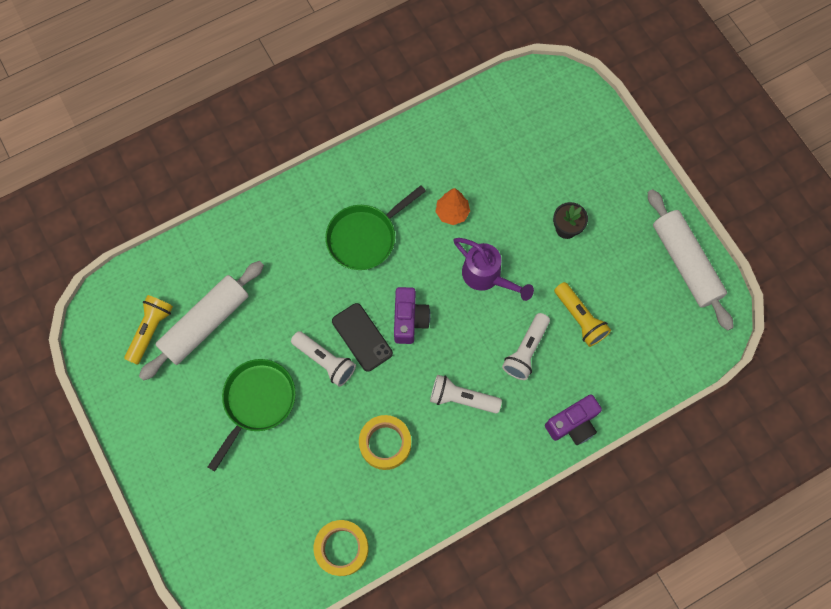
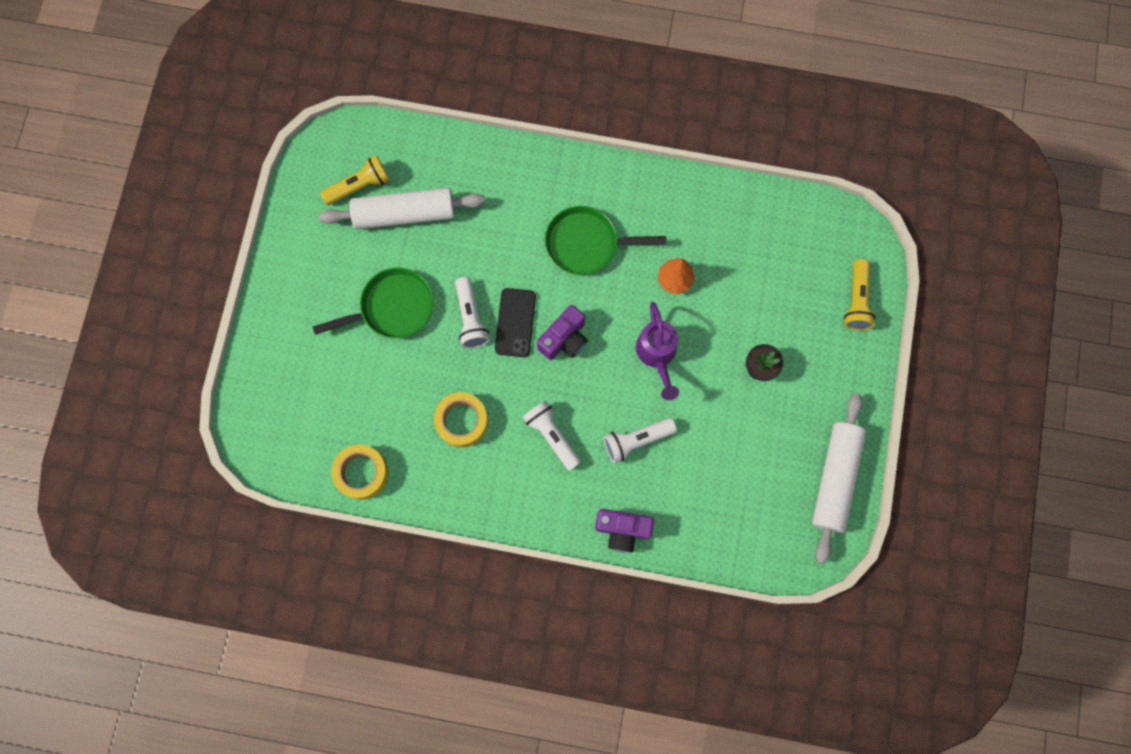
camera: 40 degrees right, 5 degrees up
(580, 318) = (704, 451): yellow flashlight -> yellow flashlight (857, 300)

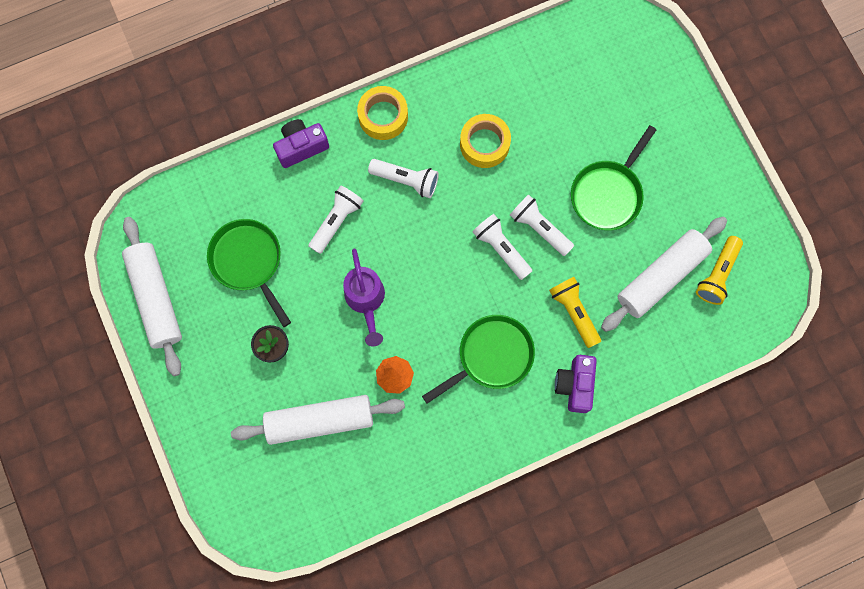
camera: 145 degrees right, 0 degrees up
(362, 473) = (531, 56): yellow tape -> yellow tape (383, 116)
(515, 322) = (501, 249): black phone -> white flashlight
(564, 339) = (451, 263): purple camera -> purple camera (575, 385)
(657, 355) = (366, 301): purple watering can -> purple watering can turned 150 degrees counterclockwise
(735, 456) = (248, 262): none -> green pan
(758, 285) = (320, 420): none -> white rolling pin
(857, 300) = (225, 466): yellow flashlight -> yellow flashlight (574, 312)

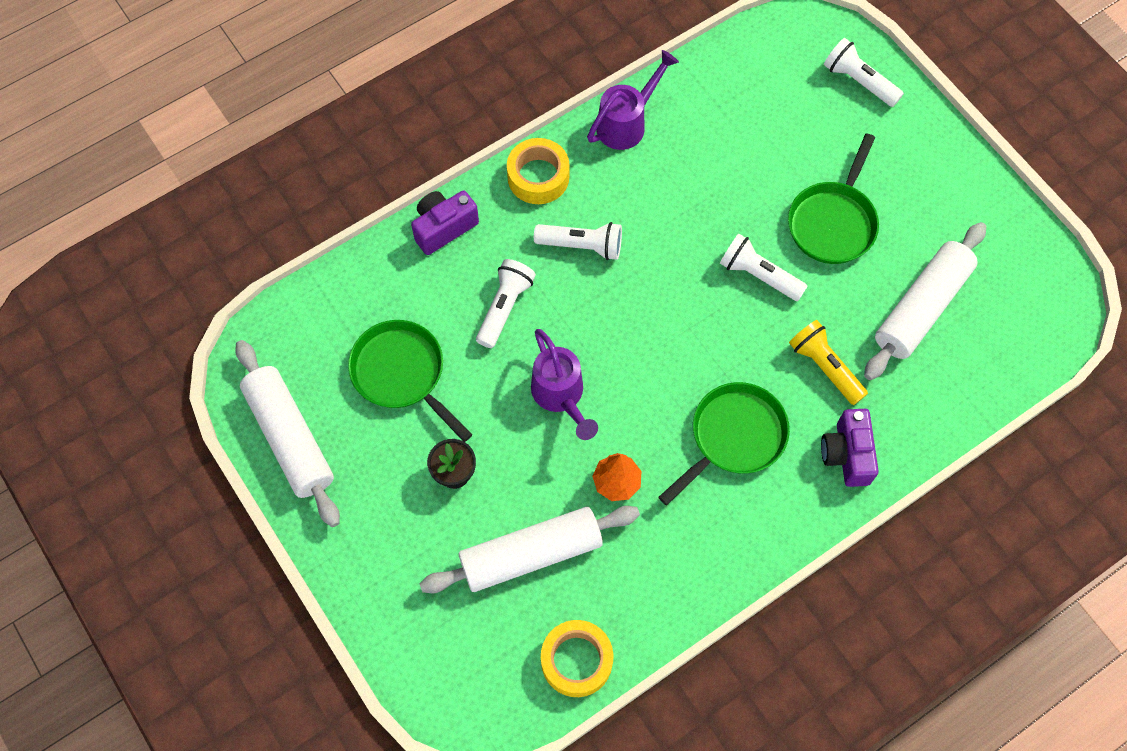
camera: 10 degrees left, 10 degrees down
(463, 81) = (627, 122): none -> purple watering can
(484, 144) = (669, 189): yellow tape -> yellow tape (576, 660)
(501, 249) = (717, 307): white flashlight -> white flashlight (858, 81)
(717, 274) = (989, 293): yellow flashlight -> none

